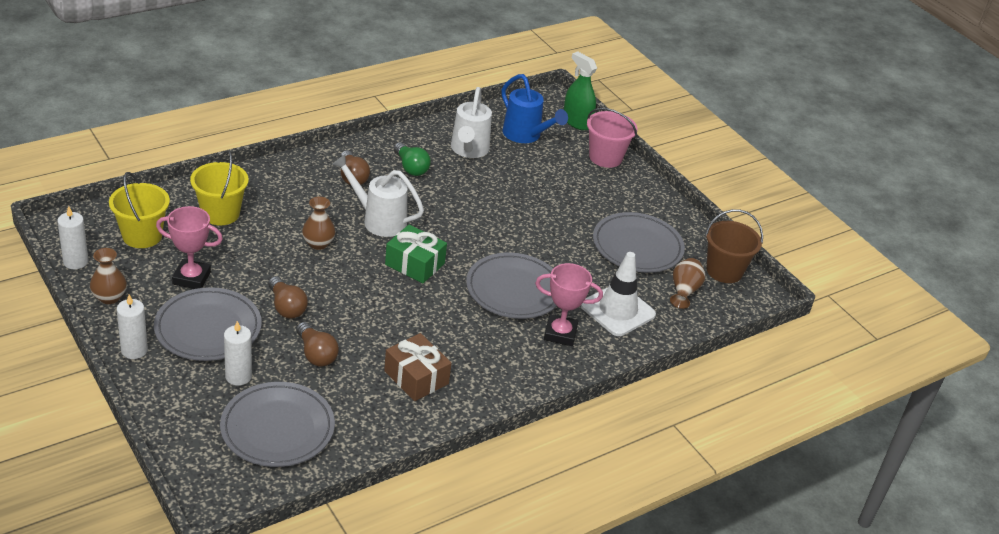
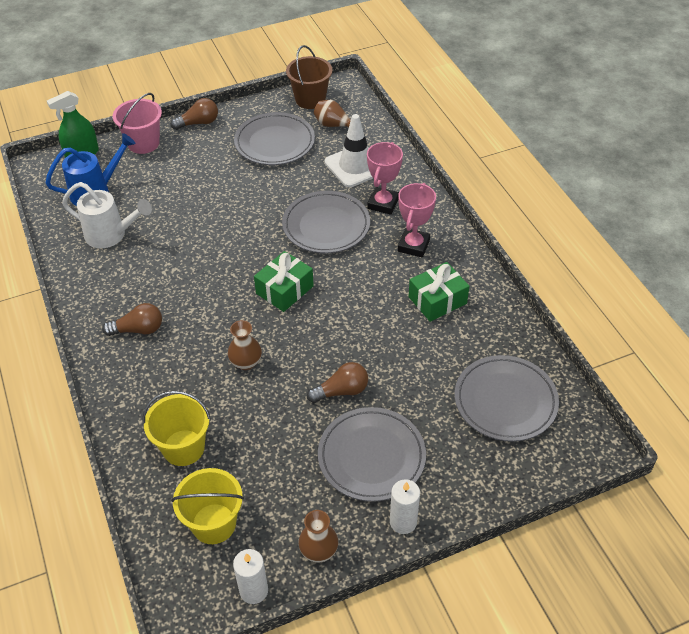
camera: 75 degrees left, 10 degrees up
(191, 278) = (291, 473): pink trophy -> pink trophy (413, 245)
(238, 376) = (439, 431): white candle -> none
(316, 354) = (408, 370): brown light bulb -> brown light bulb (198, 123)
(379, 220) = (214, 312): white watering can -> none
(411, 167) = (131, 282): green light bulb -> none
(416, 377) = (437, 300): brown gift -> green gift

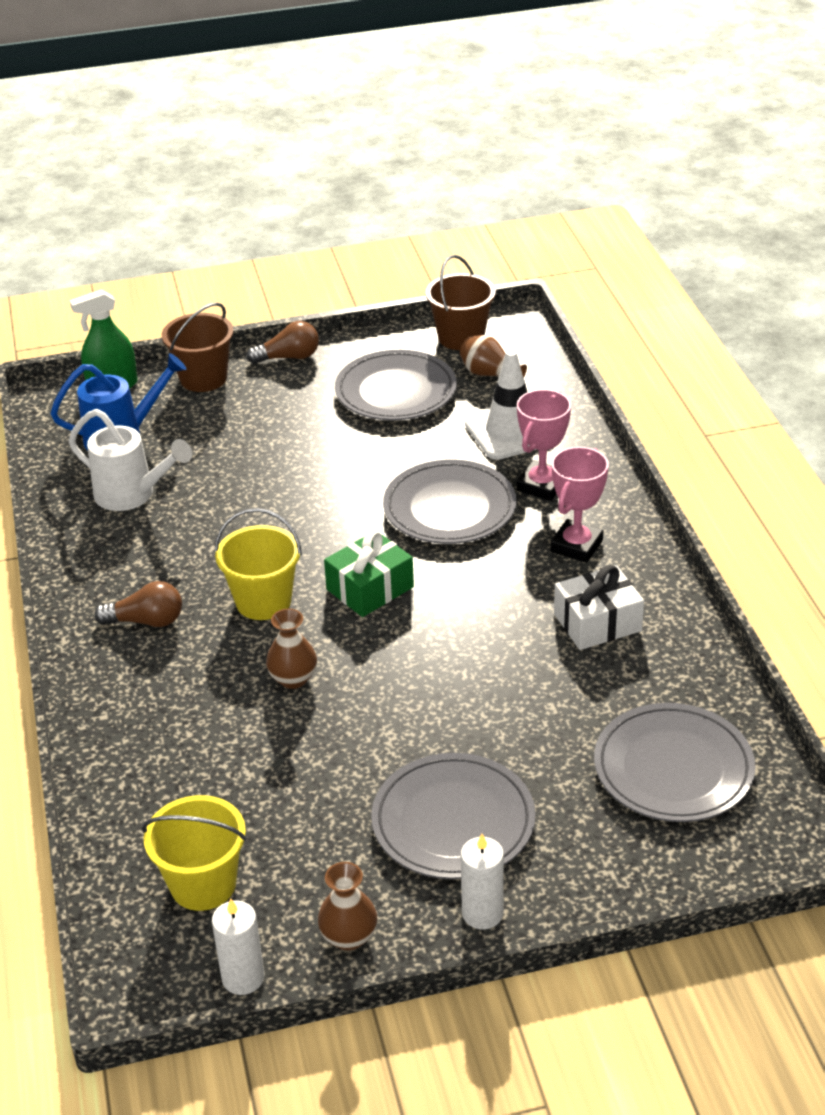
camera: 10 degrees right, 10 degrees down
(143, 143) = (203, 378): pink bucket -> brown bucket
(183, 448) = (180, 781): yellow bucket -> yellow bucket (263, 601)
(341, 391) = (426, 730): brown light bulb -> none
(437, 300) = (597, 622): green gift -> white gift

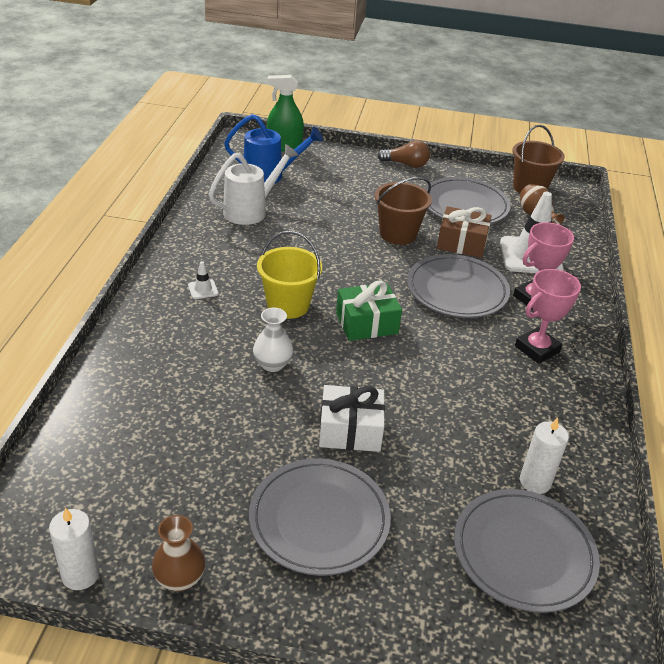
camera: 20 degrees right, 0 degrees up
(132, 495) = (250, 210): white watering can -> white watering can turned 90 degrees counterclockwise
(146, 621) = (203, 289): brown light bulb -> white traffic cone
(203, 378) = (343, 159): brown bucket -> brown bucket (398, 234)
(203, 884) = (106, 487): yellow bucket -> none
(293, 679) = (272, 364): brown vase -> white vase
(421, 444) = (461, 243): none -> brown gift
(482, 913) = (295, 608): white candle -> white candle (535, 482)
(597, 622) = (522, 410): white gift -> white gift (350, 430)

